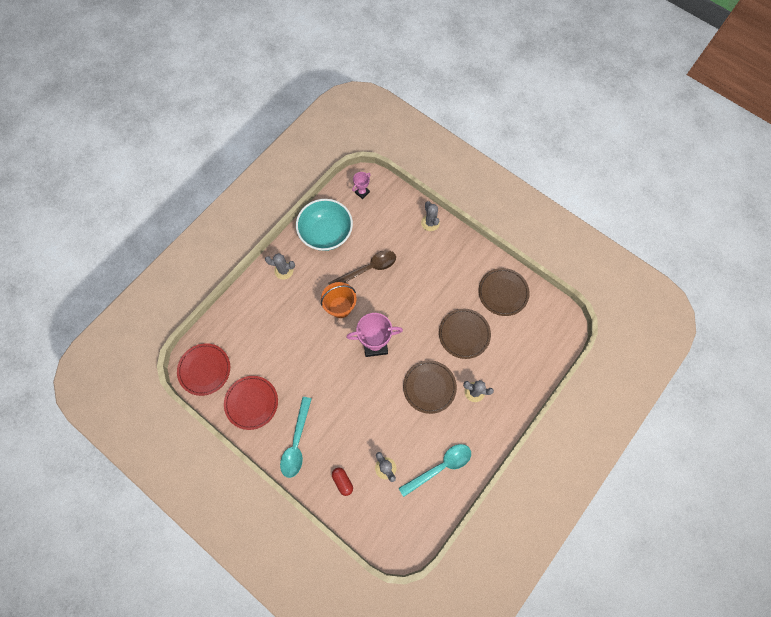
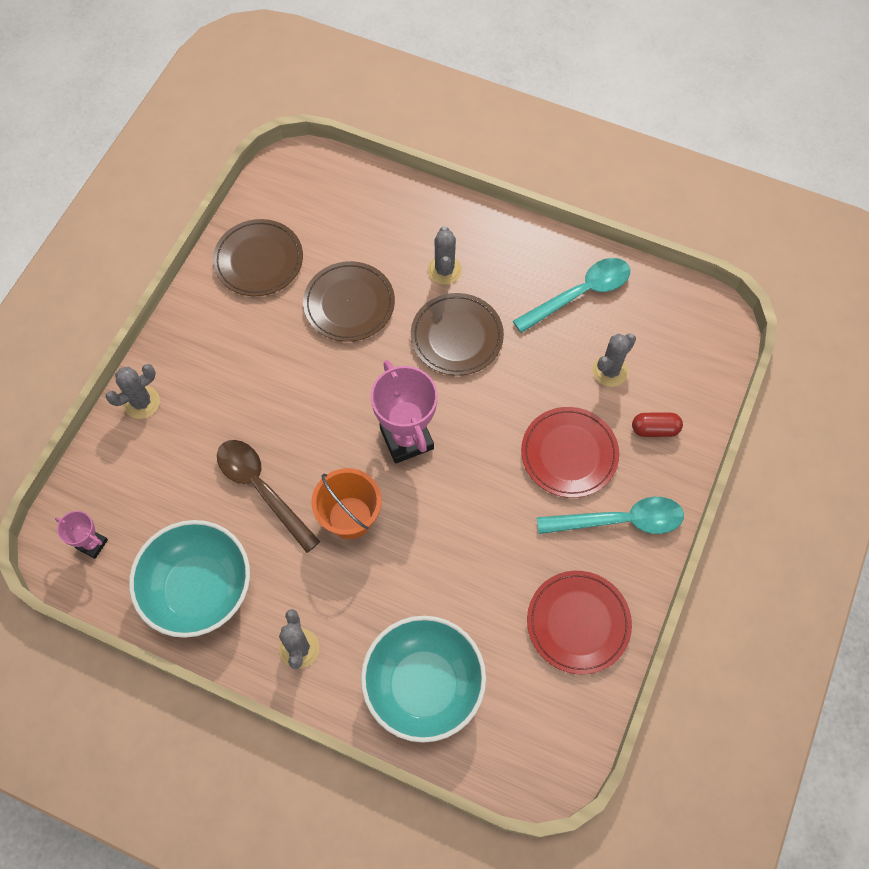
camera: 105 degrees left, 5 degrees down
(204, 370) = (545, 737): red plate -> red plate (569, 454)
(248, 321) = (423, 685): none -> turquoise bowl
(342, 481) = (655, 429): red capsule -> red capsule turned 45 degrees clockwise
(440, 467) = (580, 294): turquoise spoon -> turquoise spoon turned 105 degrees clockwise

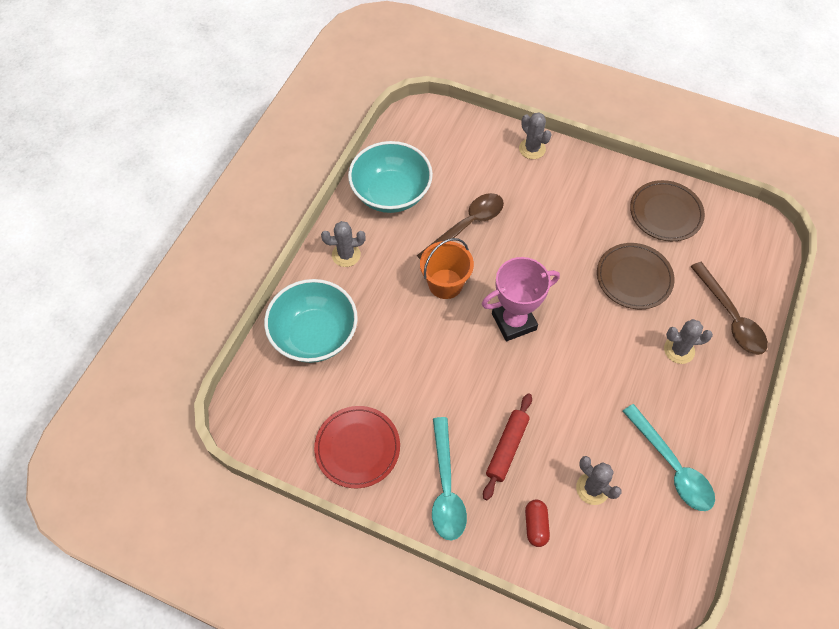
camera: 90 degrees right, 5 degrees down
(92, 544) = (423, 131): pink trophy -> none
(403, 216) = (730, 317): none -> brown spoon
(457, 336) = (613, 359): brown plate -> none
(569, 454) = (507, 448): red plate -> red rolling pin

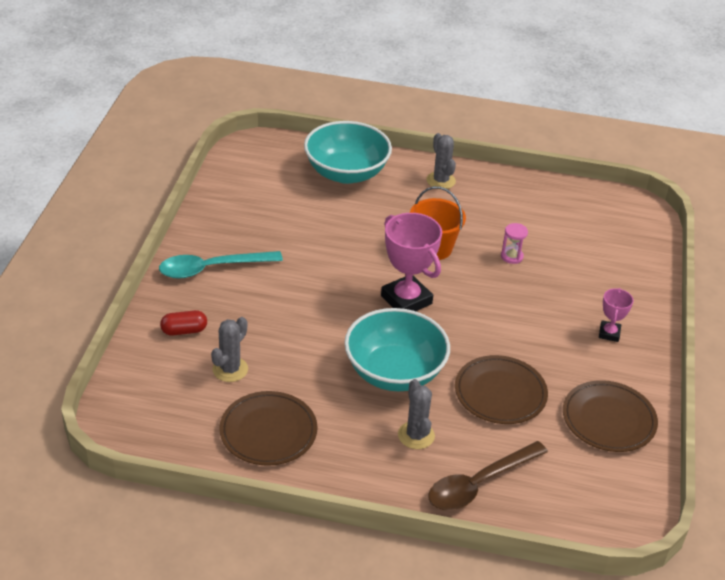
camera: 75 degrees right, 20 degrees down
(357, 448) = (239, 211): red plate -> none
(391, 193) = (528, 201): turquoise bowl -> turquoise bowl (394, 372)
(466, 226) = (511, 256): brown spoon -> pink hourglass
(507, 448) = (261, 305): red rolling pin -> none
(532, 149) = (643, 298): grey cactus -> none
(571, 184) = (609, 333): none -> pink trophy
(671, 466) = (268, 431): turquoise spoon -> brown plate

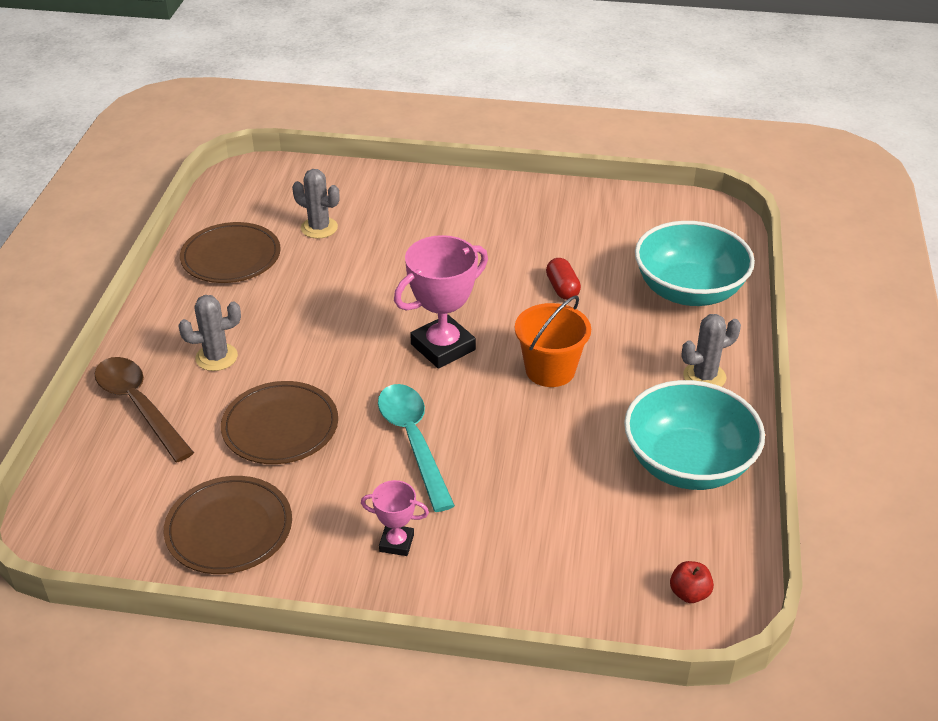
camera: 90 degrees right, 0 degrees up
(184, 331) = (375, 196): red capsule -> red capsule (562, 288)
(212, 268) = (475, 204): turquoise spoon -> turquoise spoon (413, 441)
(394, 372) = (316, 339): turquoise bowl -> turquoise bowl (688, 464)
(511, 256) = (549, 446): pink hourglass -> none
(629, 215) = (689, 593): none -> red apple

